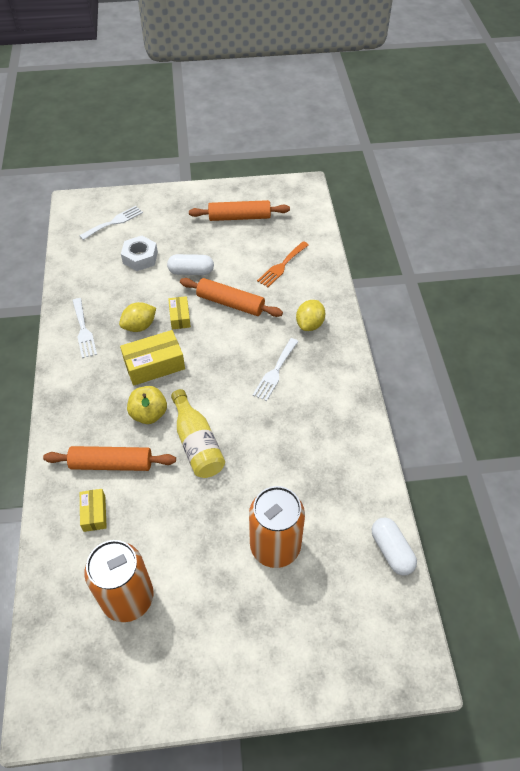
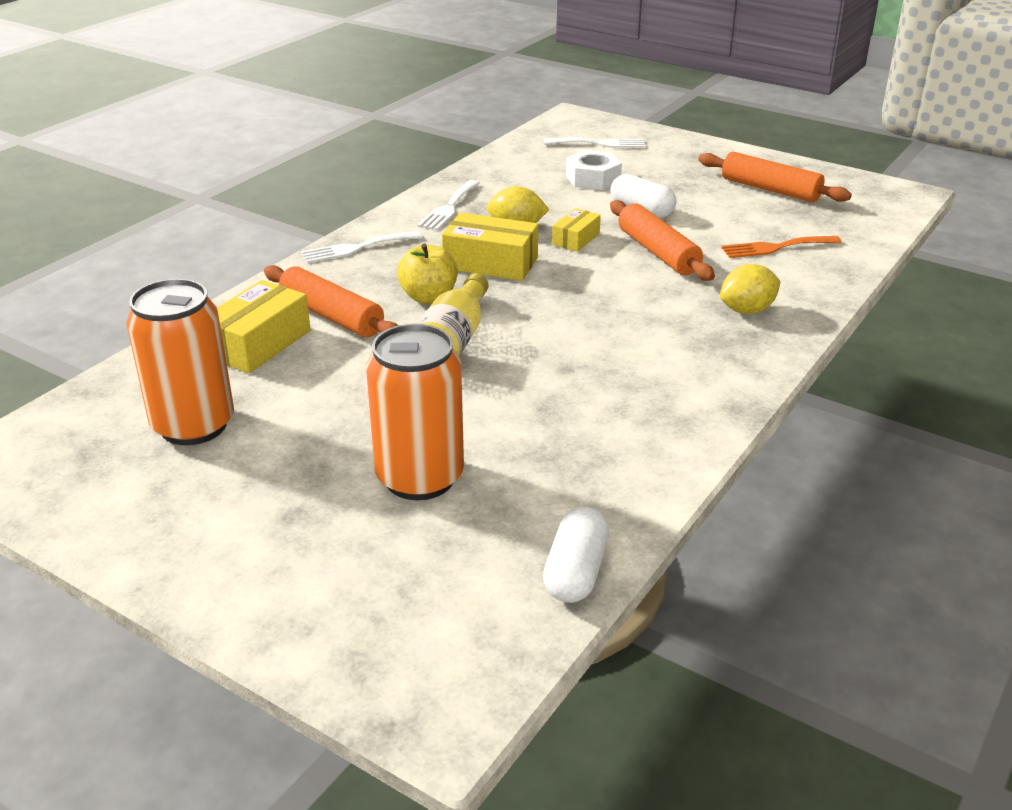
camera: 40 degrees right, 20 degrees down
(94, 513) = (258, 344): yellow box -> yellow box, size x1.72
(275, 371) = (638, 330): white fork -> white fork (356, 248)

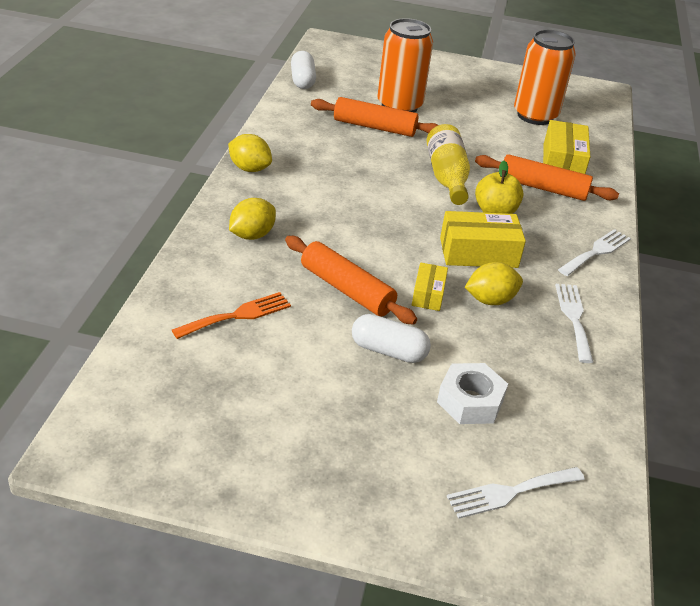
camera: 155 degrees right, 5 degrees up
(732, 392) = (249, 168): none -> yellow lemon
(770, 189) = (256, 422): orange rolling pin -> orange rolling pin (374, 127)

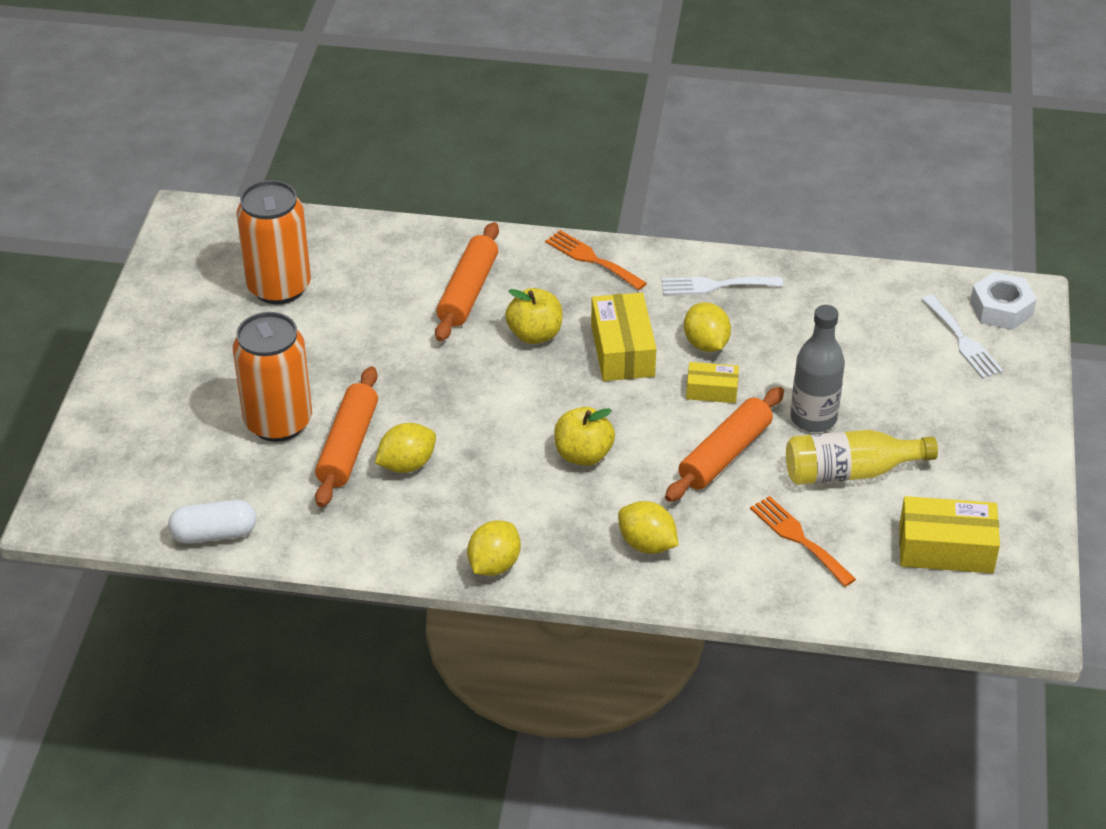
camera: 90 degrees left, 5 degrees up
(354, 146) = (407, 464): none -> yellow lemon
(355, 218) = (583, 455): none -> yellow apple
(388, 351) = (813, 418): white capsule -> grey bottle
(447, 177) = (465, 374): yellow bottle -> yellow bottle (850, 472)
(470, 401) = (863, 362): white nut -> white nut (1001, 309)
(562, 163) = (402, 270): yellow box -> yellow box (945, 548)
(596, 252) = (592, 259): white fork -> orange fork

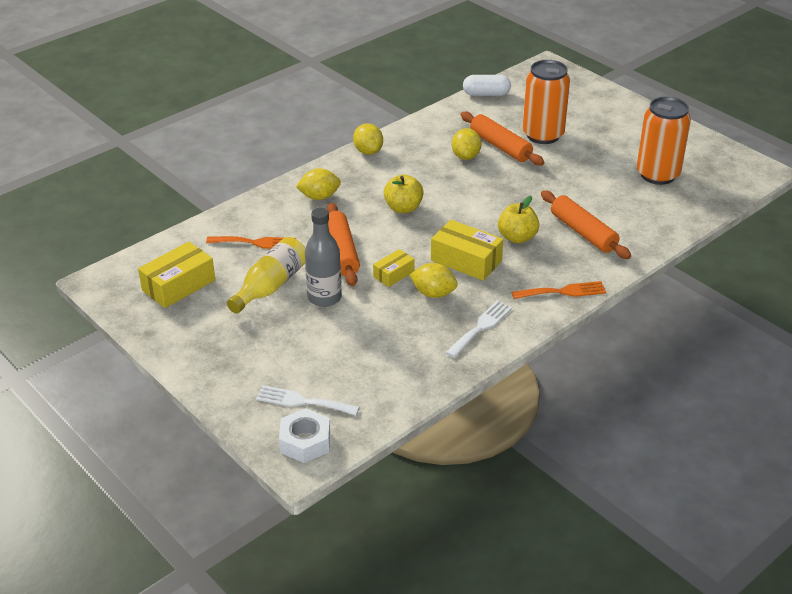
camera: 130 degrees right, 5 degrees down
(214, 534) = (486, 94): white capsule -> white capsule turned 60 degrees clockwise

